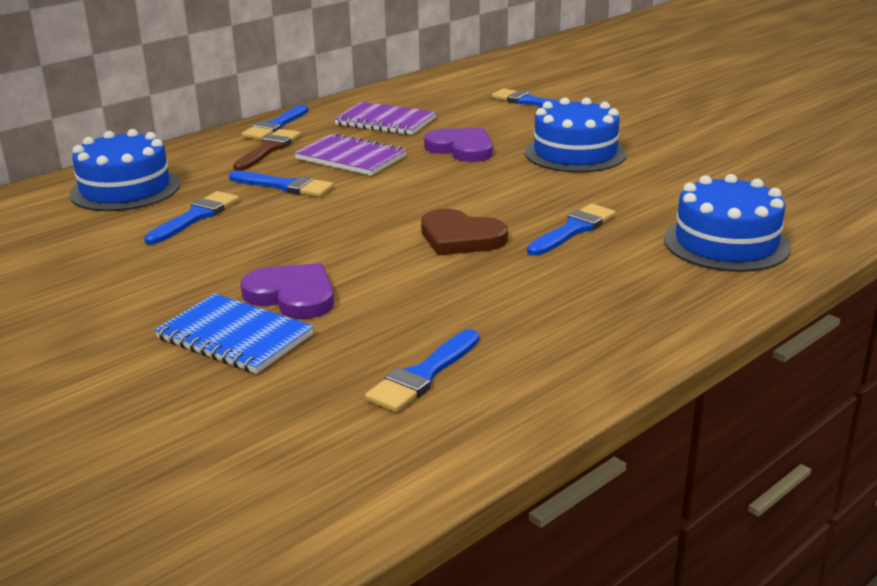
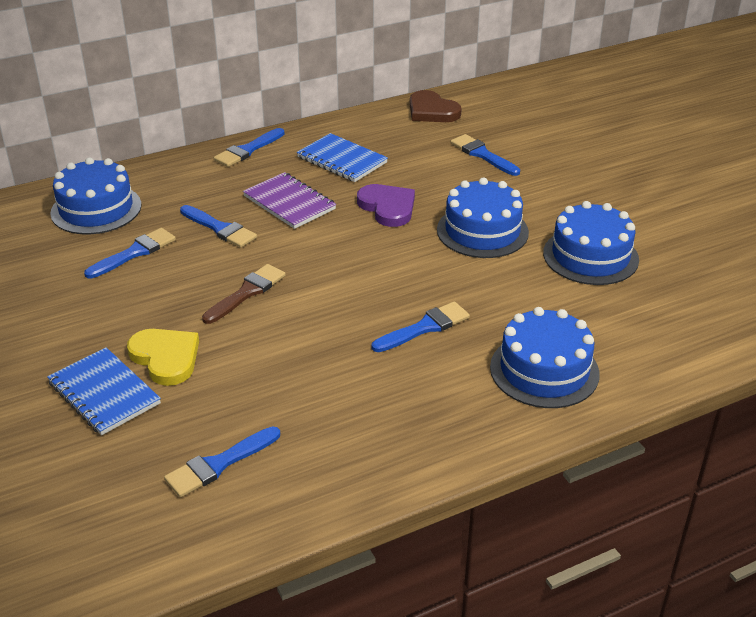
camera: 15 degrees right, 10 degrees up
(268, 149) = (228, 179): brown brush -> brown brush (247, 292)
(292, 295) = (166, 358): purple heart -> yellow heart
(385, 121) = (342, 160): purple notebook -> blue notebook
(460, 238) = (327, 318): brown heart -> brown heart (432, 111)
(699, 157) = (590, 256): none -> blue cake

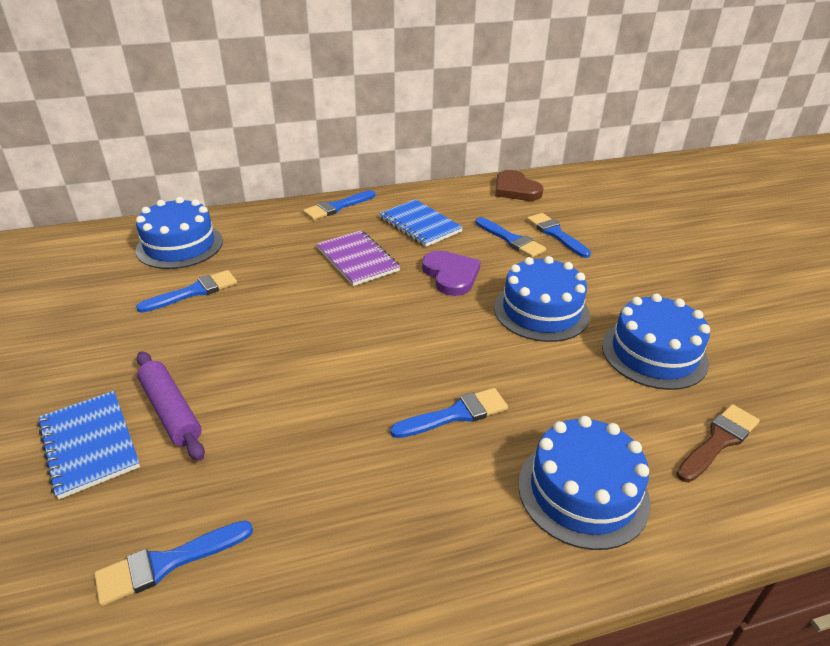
camera: 10 degrees right, 0 degrees up
(166, 358) = (171, 411): yellow heart -> purple rolling pin
(220, 228) = (283, 277): blue brush -> blue brush (511, 240)
(247, 292) = (283, 347): brown brush -> brown brush (718, 441)

